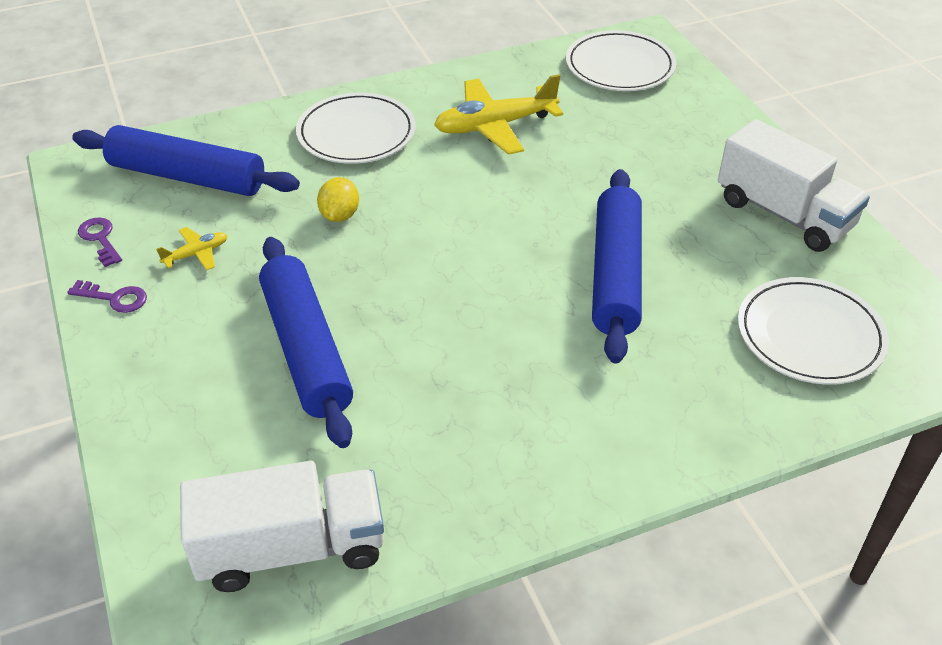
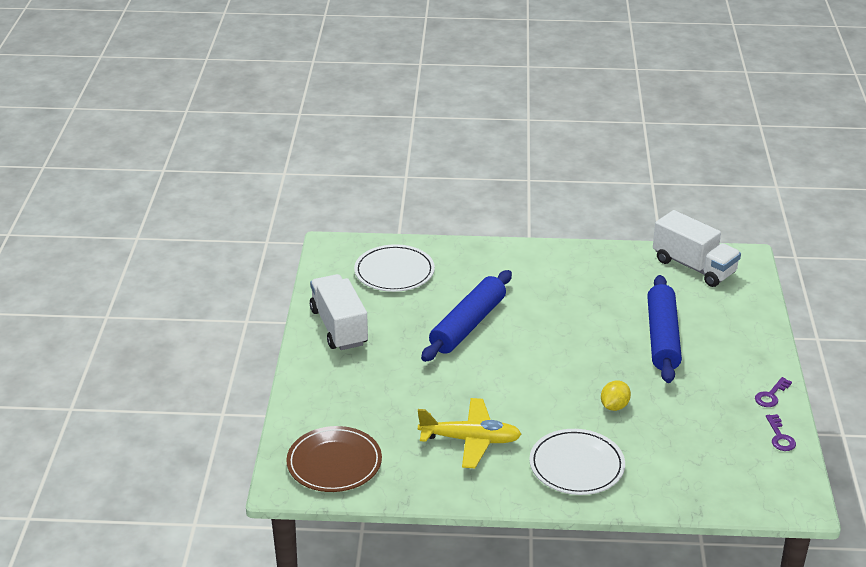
camera: 155 degrees left, 10 degrees down
(114, 298) = (771, 395): purple key -> purple key turned 90 degrees counterclockwise
(187, 176) = (714, 467): blue rolling pin -> none
(196, 254) = (716, 408): yellow plane -> none
(291, 548) = (694, 267): white truck -> white truck turned 150 degrees counterclockwise
(620, 66) = (334, 463): white plate -> brown plate

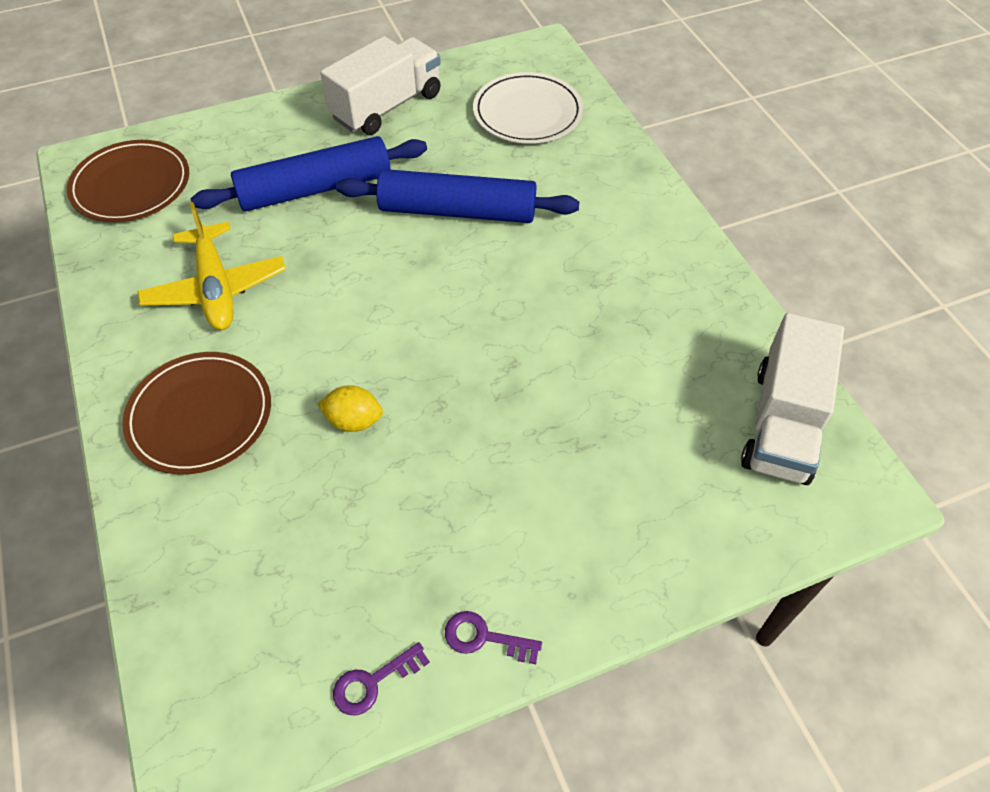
camera: 65 degrees right, 20 degrees up
(576, 465) = (200, 415): white plate -> brown plate
(662, 337) = (558, 433): blue rolling pin -> blue rolling pin (315, 188)

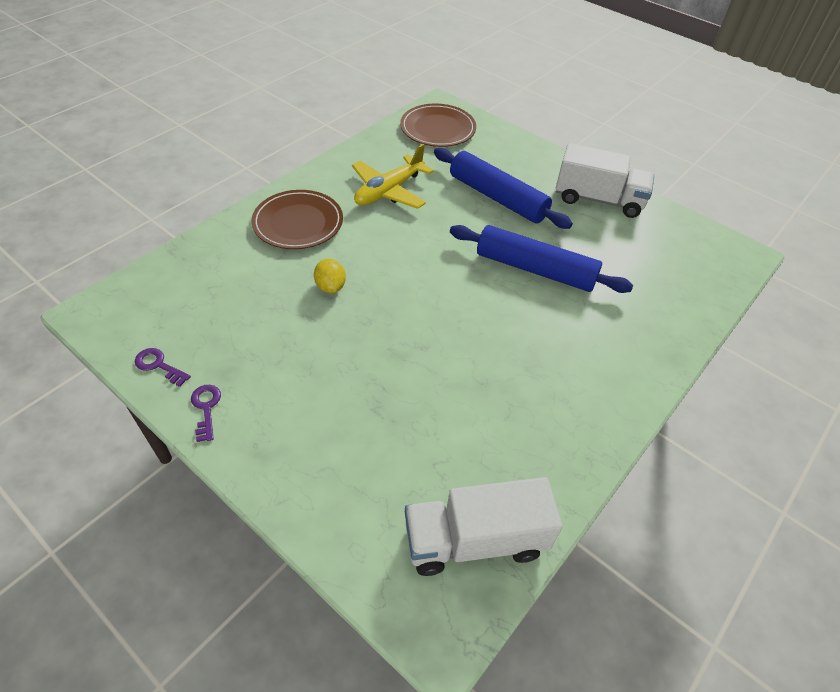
camera: 60 degrees right, 5 degrees down
(457, 211) = (535, 269): blue rolling pin -> blue rolling pin turned 45 degrees counterclockwise
(527, 113) = (664, 271): white plate -> none

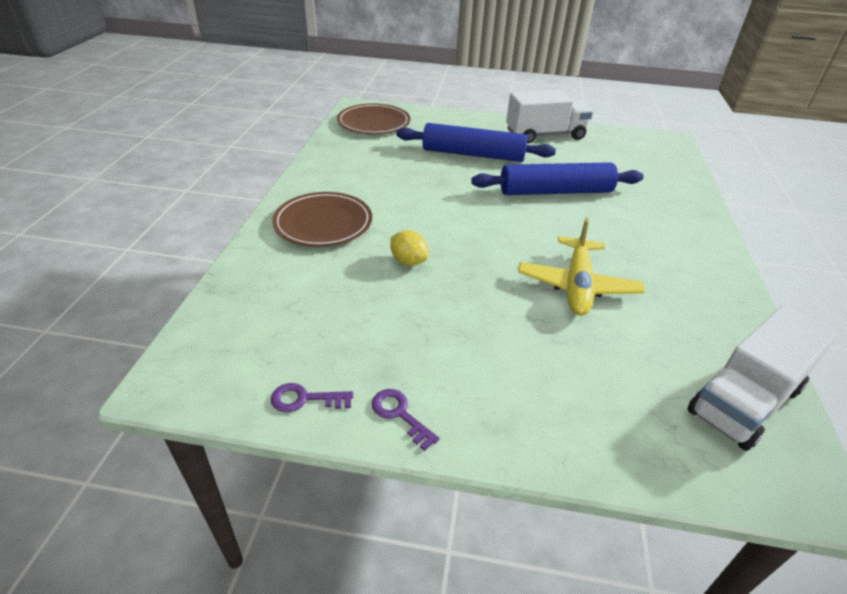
camera: 30 degrees left, 10 degrees down
(389, 191) = (381, 175): yellow plane -> yellow plane (577, 285)

